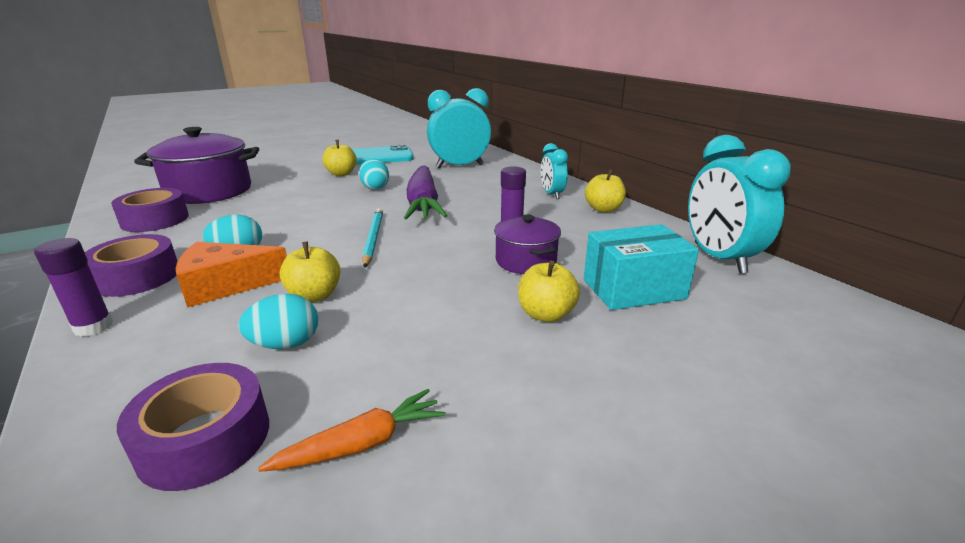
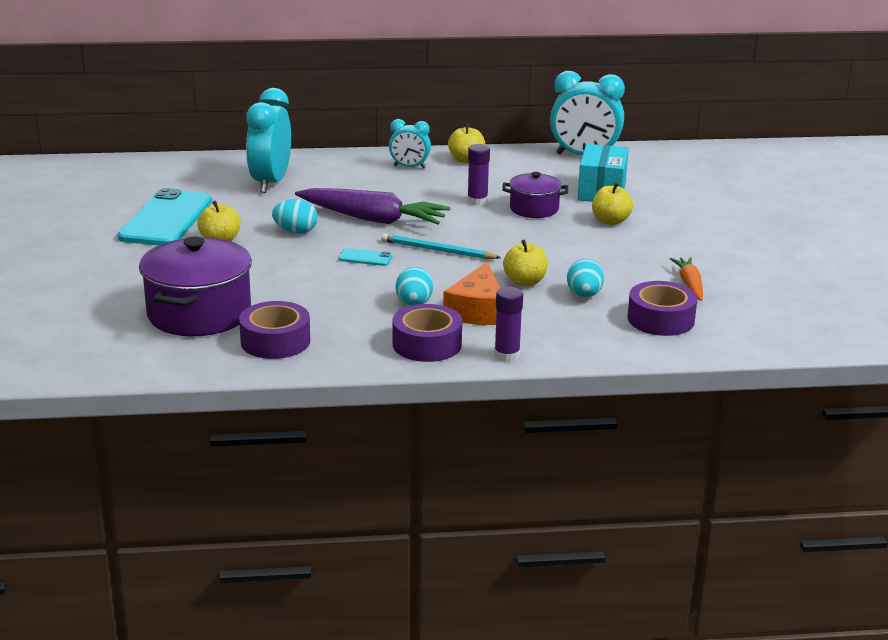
camera: 65 degrees left, 0 degrees up
(338, 216) = (365, 258): none -> turquoise phone

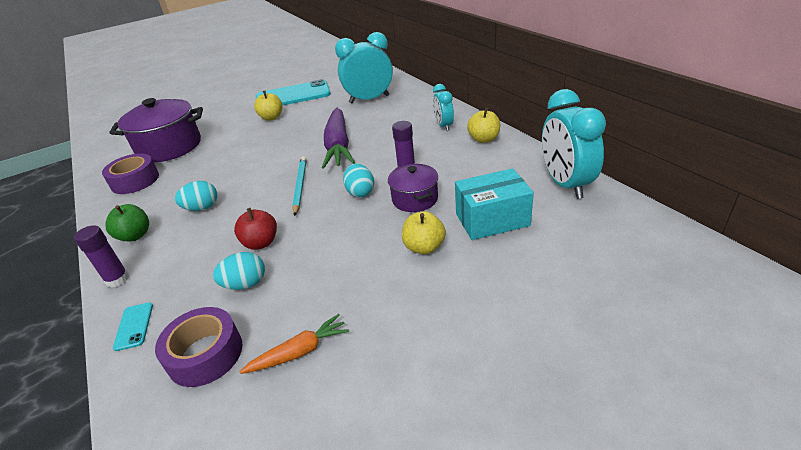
camera: 70 degrees right, 10 degrees up
(296, 231) = (299, 131): turquoise egg -> turquoise egg (360, 192)
(365, 258) = (272, 165): turquoise phone -> turquoise phone (134, 326)
(427, 344) = (135, 235): purple tape -> green apple
(477, 310) = (198, 238): orange cheese -> none
(525, 282) = (261, 243): yellow apple -> red apple

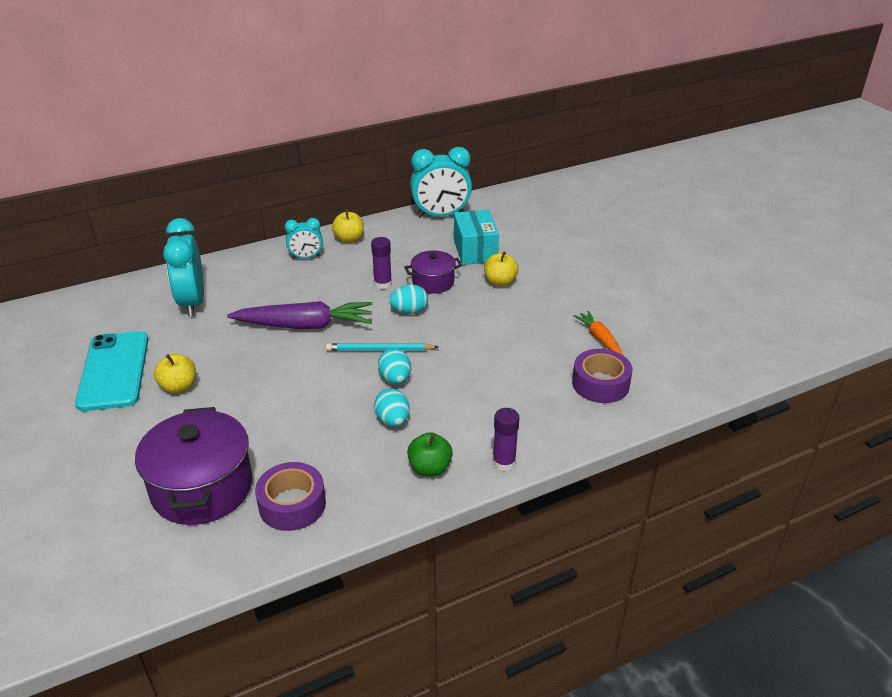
camera: 90 degrees left, 0 degrees up
(134, 326) = (569, 433): turquoise phone -> none
(245, 284) = (526, 372): turquoise egg -> turquoise egg (395, 379)
(261, 243) = (471, 368): red apple -> none

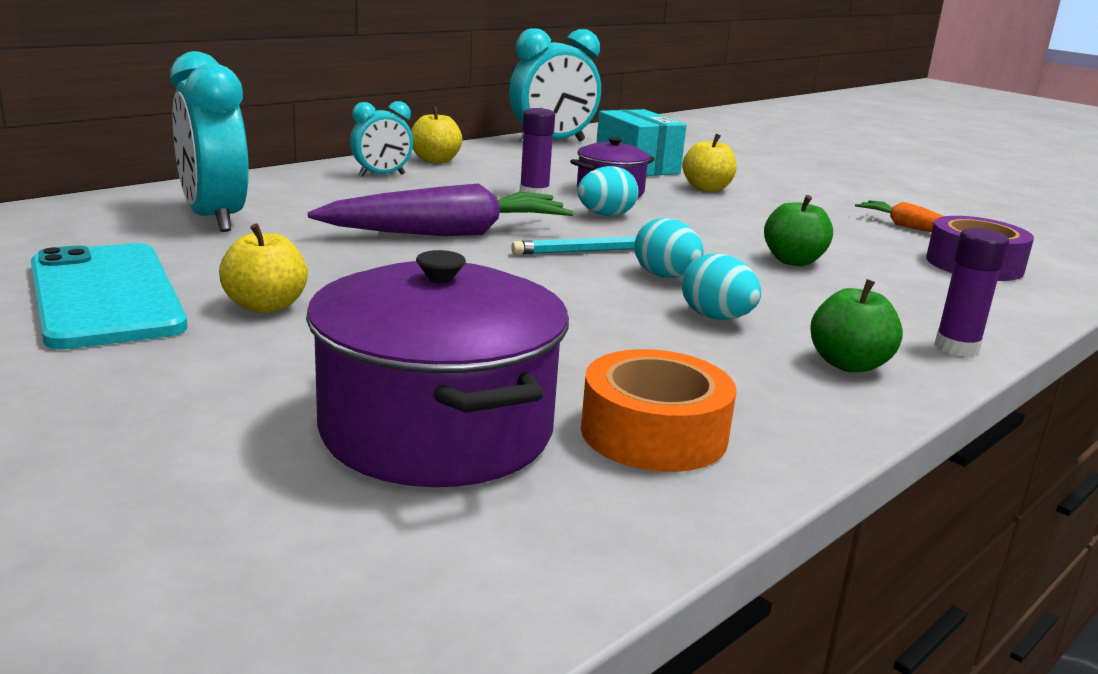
camera: 20 degrees left, 15 degrees down
(292, 504) = (654, 433): purple tape -> orange tape
(485, 370) = (793, 261): none -> green apple

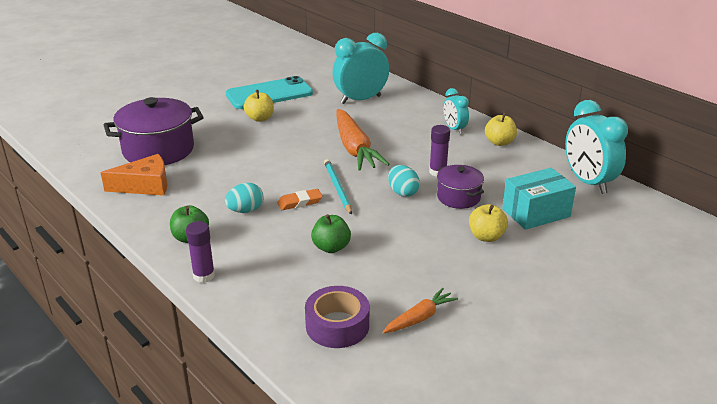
camera: 95 degrees right, 10 degrees up
(448, 233) = (354, 148): purple carrot -> orange carrot
(654, 433) = (145, 186): orange tape -> orange cheese
(665, 276) = (300, 202): turquoise egg -> orange eraser

